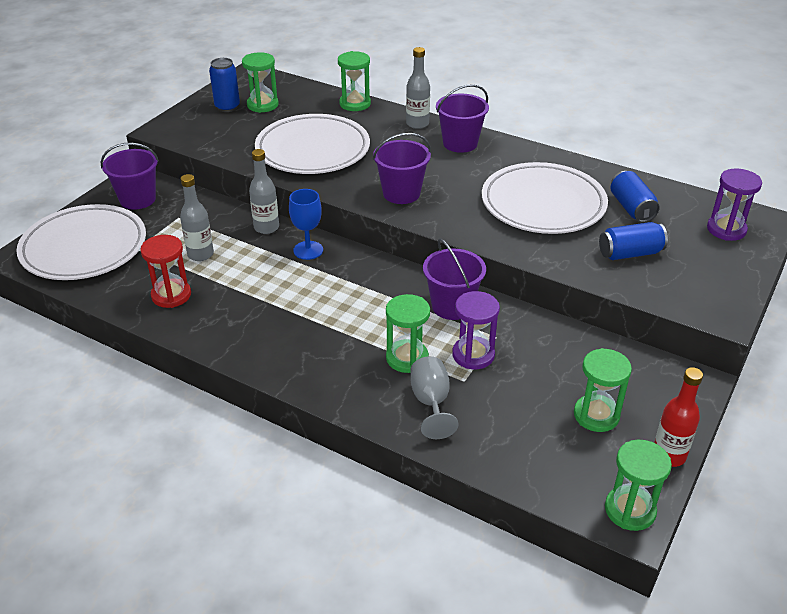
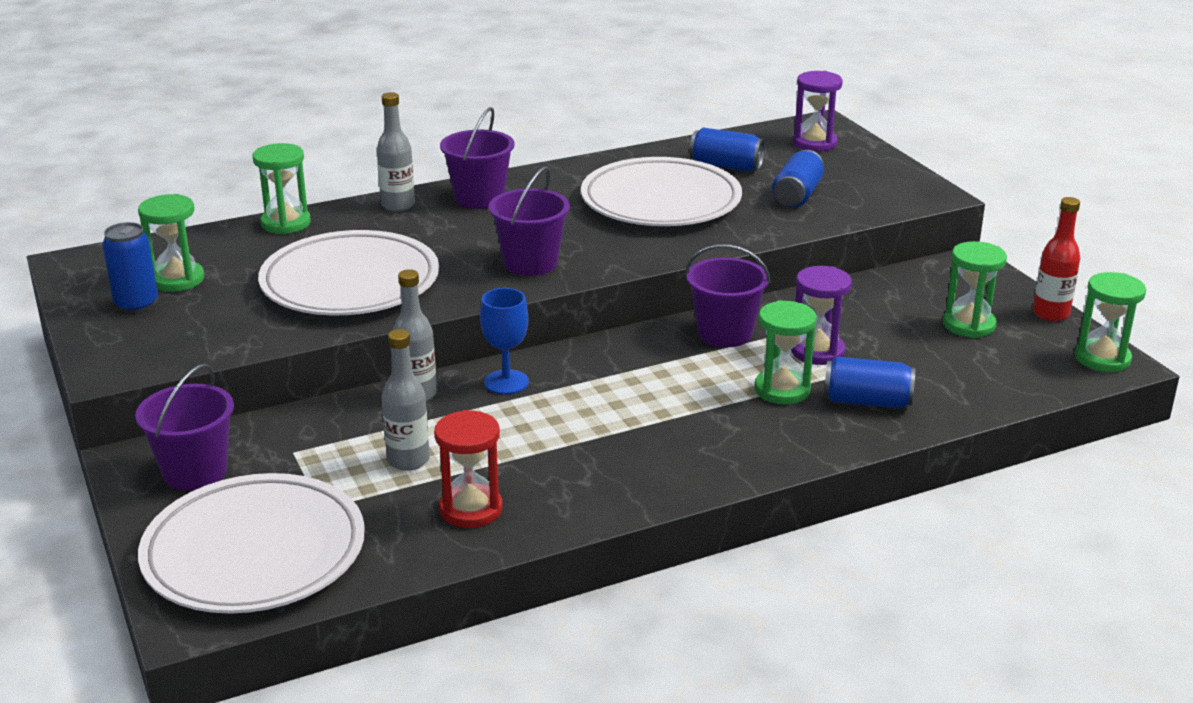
camera: 55 degrees left, 10 degrees down
(431, 402) = (867, 401): grey goblet -> blue can

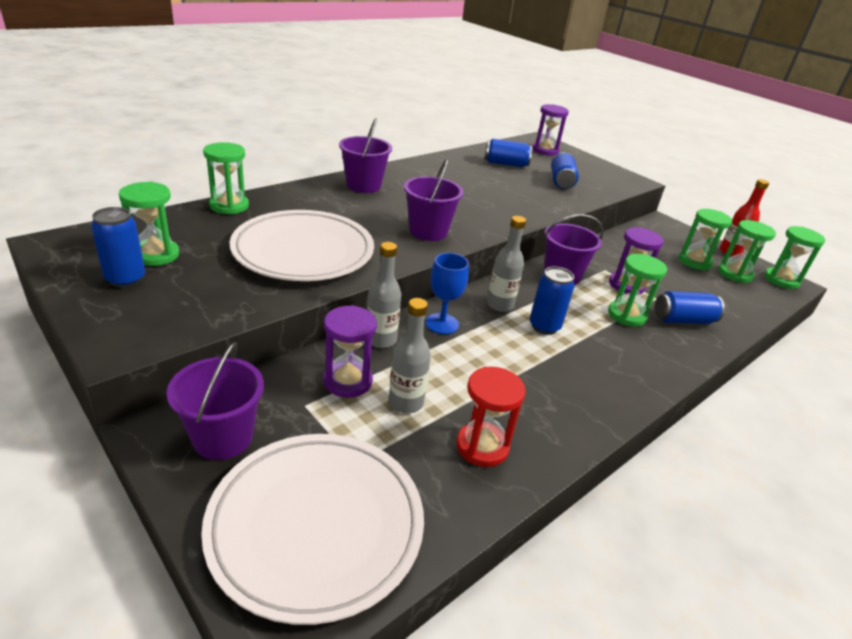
camera: 20 degrees left, 5 degrees up
(353, 433) = (348, 381): none -> purple hourglass
(398, 205) = (308, 191): grey bottle -> grey bottle (500, 305)
(646, 395) = (544, 327): none -> blue can
(661, 201) = (483, 186): white plate -> none
(1024, 346) = (735, 274): none -> green hourglass

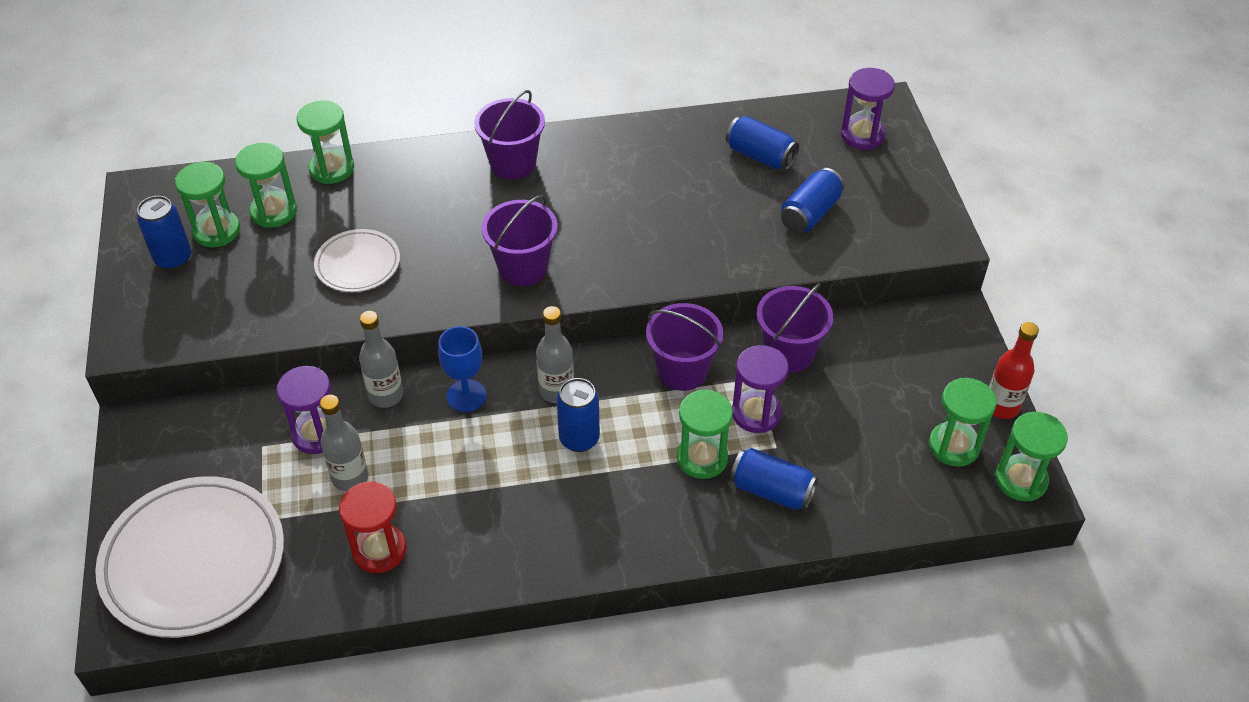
camera: 35 degrees right, 15 degrees up
(223, 437) = (178, 453): purple bucket -> purple bucket (789, 353)
(303, 251) = (358, 264): white plate -> white plate, size x0.53
(694, 262) = (914, 406): green hourglass -> green hourglass (274, 211)

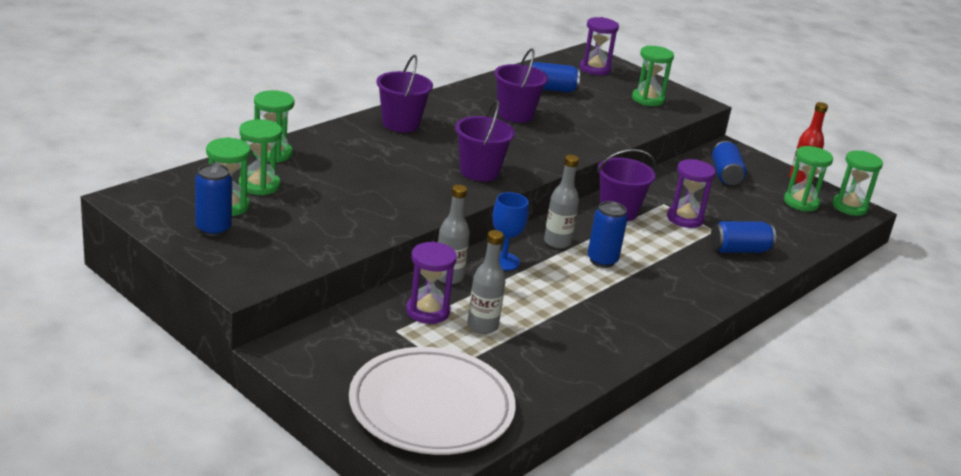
camera: 40 degrees left, 20 degrees down
(358, 264) = (363, 197): white plate -> none
(379, 550) = (553, 355): red hourglass -> none
(702, 458) = (683, 247): green hourglass -> green hourglass (648, 99)
(789, 353) = (666, 187): purple bucket -> purple bucket (515, 114)
(810, 213) = (614, 108): blue can -> blue can (725, 175)

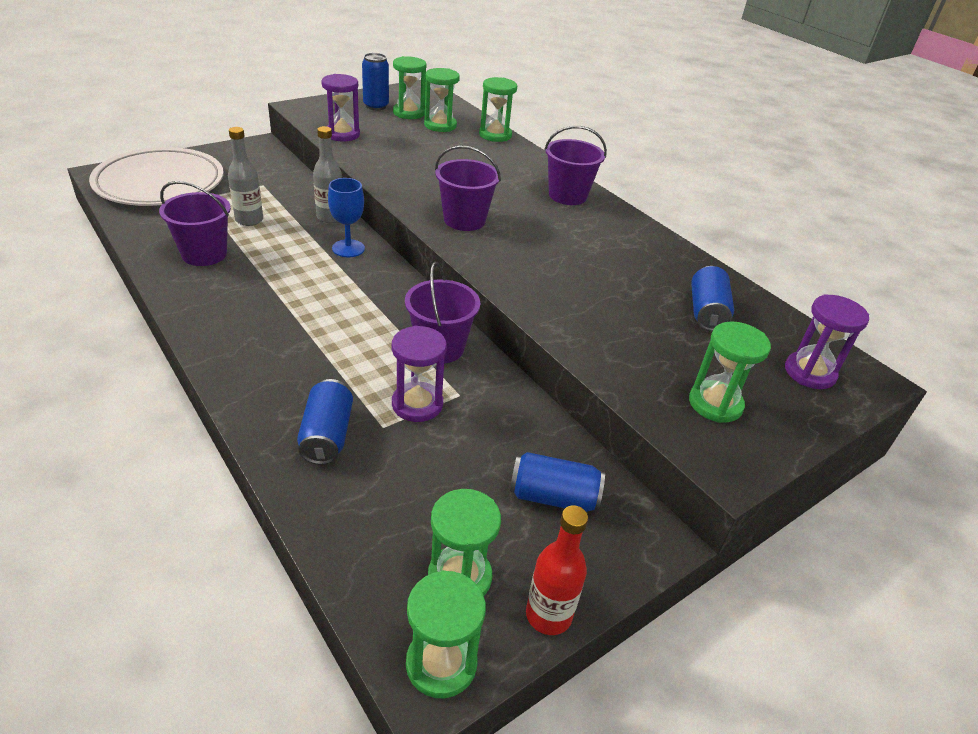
camera: 100 degrees right, 10 degrees up
(427, 311) = (282, 200): purple hourglass -> purple hourglass (342, 134)
(515, 114) = (613, 268): purple bucket -> purple bucket (204, 254)
(557, 242) = (377, 287): grey bottle -> none
(602, 260) = (333, 308): blue can -> none

